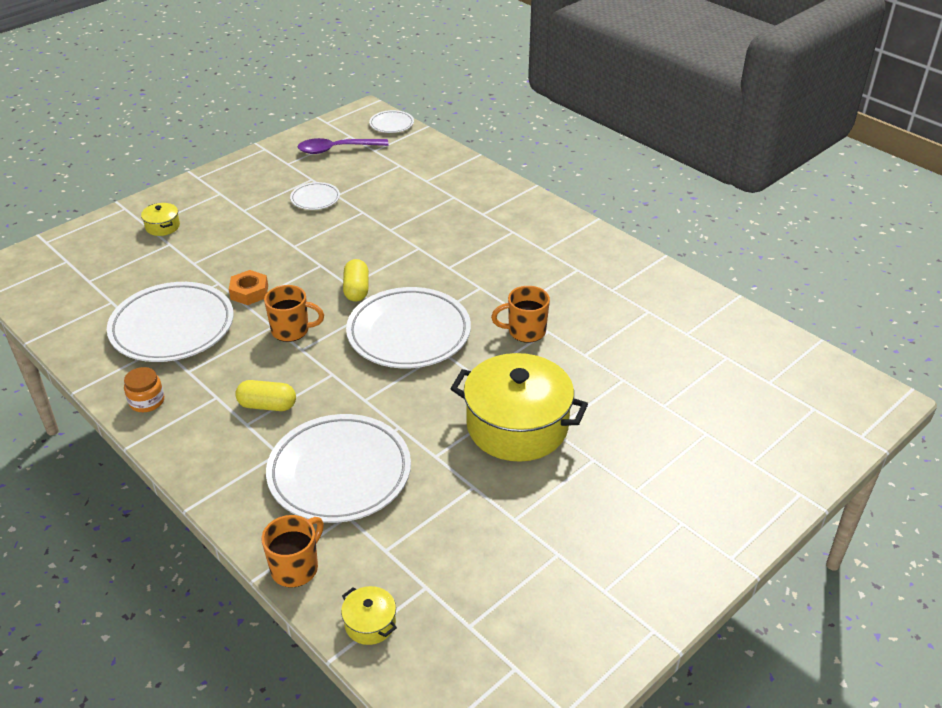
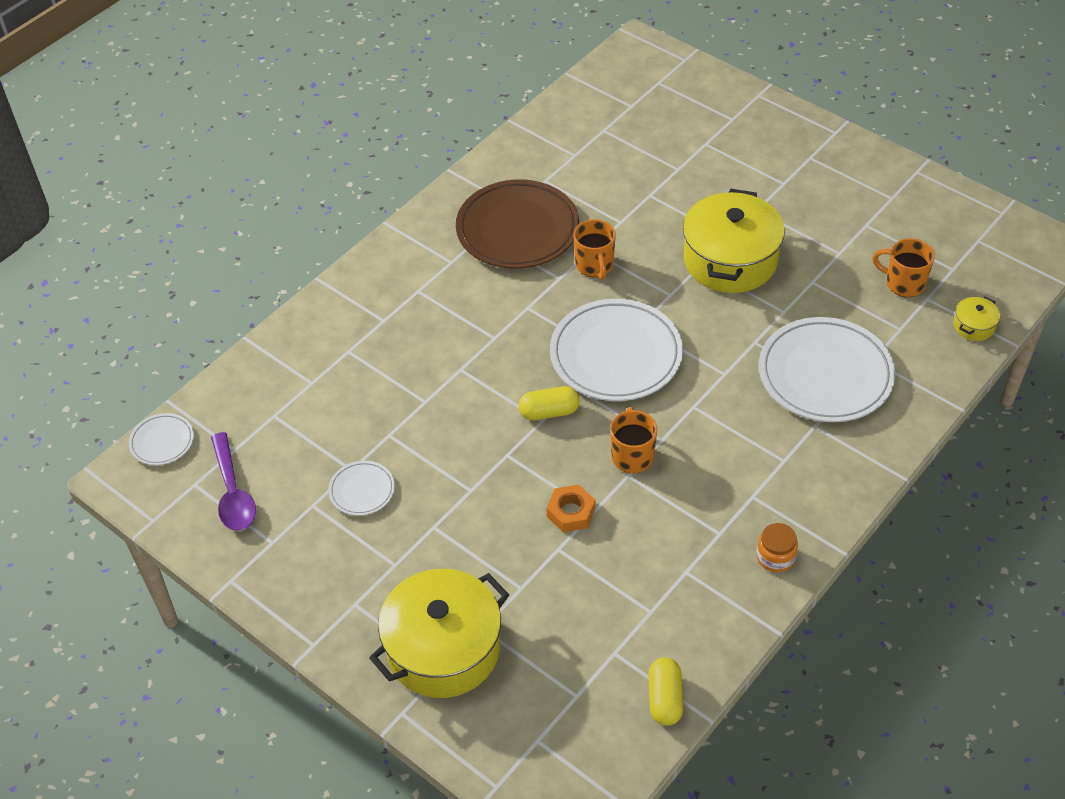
camera: 95 degrees left, 10 degrees up
(162, 226) = (443, 649): yellow pot -> yellow pot, size x2.39
(172, 327) = (649, 571): white plate -> none
(267, 405) = (753, 449): yellow capsule -> yellow capsule (665, 699)
(296, 568) = (939, 383): orange mug -> orange mug (903, 283)
(580, 289) = (517, 229): none -> brown plate

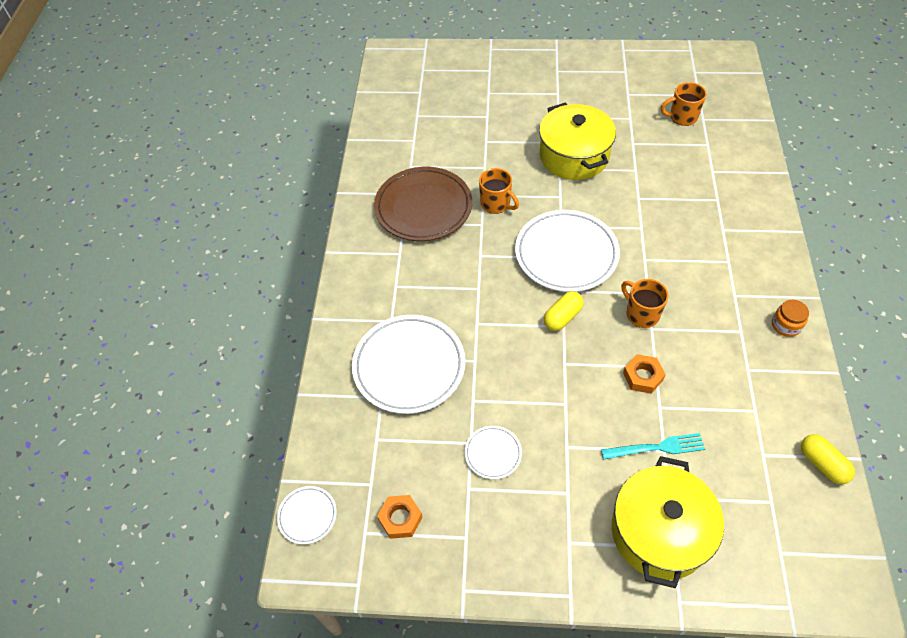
camera: 35 degrees left, 5 degrees up
(233, 492) = (400, 518): purple spoon -> orange nut
(517, 581) = (657, 447): none -> turquoise fork
(825, 375) = (697, 195): white plate -> white plate (409, 366)
(974, 326) = (743, 121): yellow pot -> none

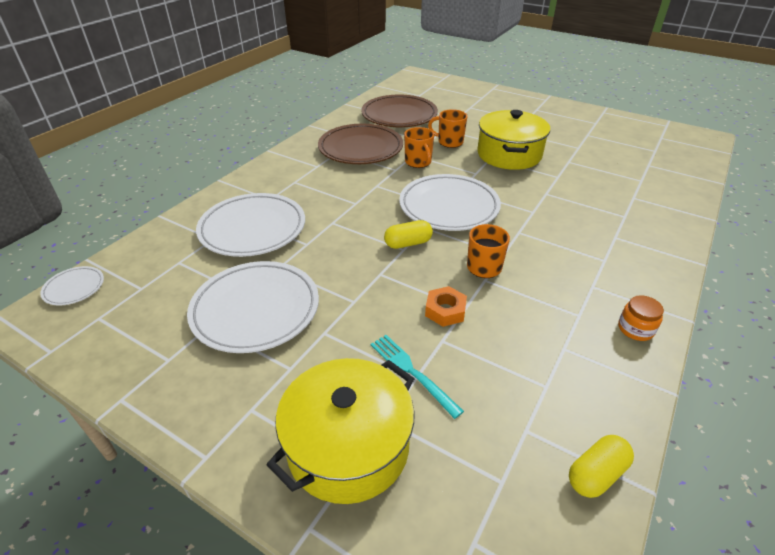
camera: 25 degrees right, 15 degrees down
(400, 518) = (134, 321): orange nut -> none
(423, 137) = (399, 115): none -> brown plate
(493, 453) = (255, 310): white plate -> white plate, size x2.13
(657, 447) = (411, 371): turquoise fork -> turquoise fork turned 150 degrees counterclockwise
(682, 117) = (628, 159): orange mug -> orange mug (449, 142)
(822, 464) = (596, 474): yellow capsule -> yellow capsule turned 60 degrees clockwise

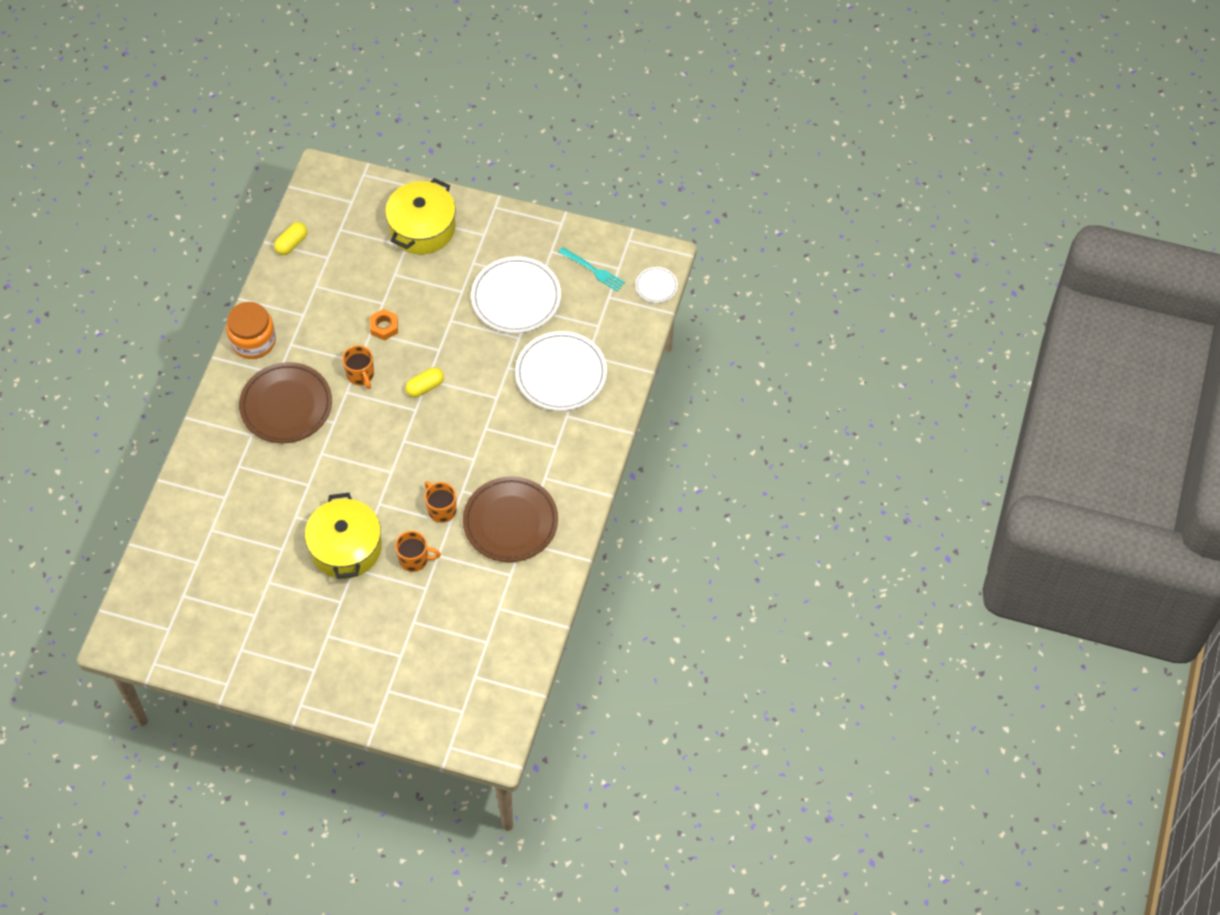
camera: 165 degrees right, 20 degrees up
(399, 115) = (487, 610): brown plate -> brown plate (286, 406)
(411, 371) = (398, 277): turquoise fork -> turquoise fork (594, 270)
(449, 207) = (398, 443): white plate -> none
(635, 329) = (253, 341): orange jar -> orange jar, size x1.90

